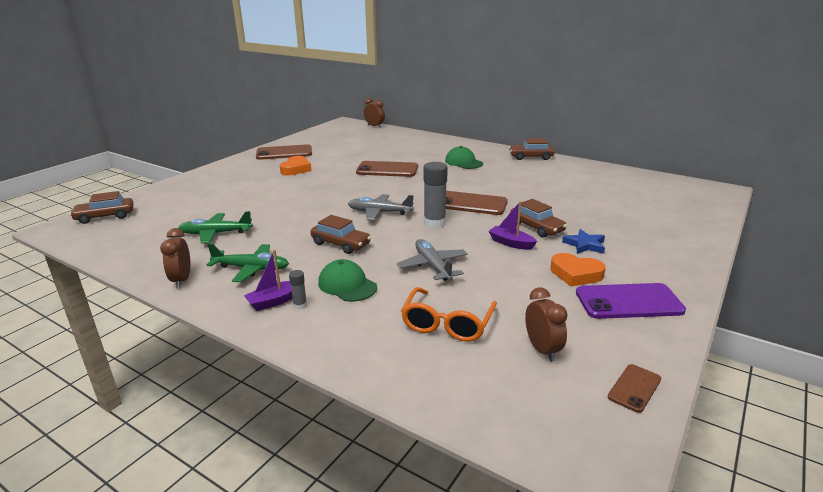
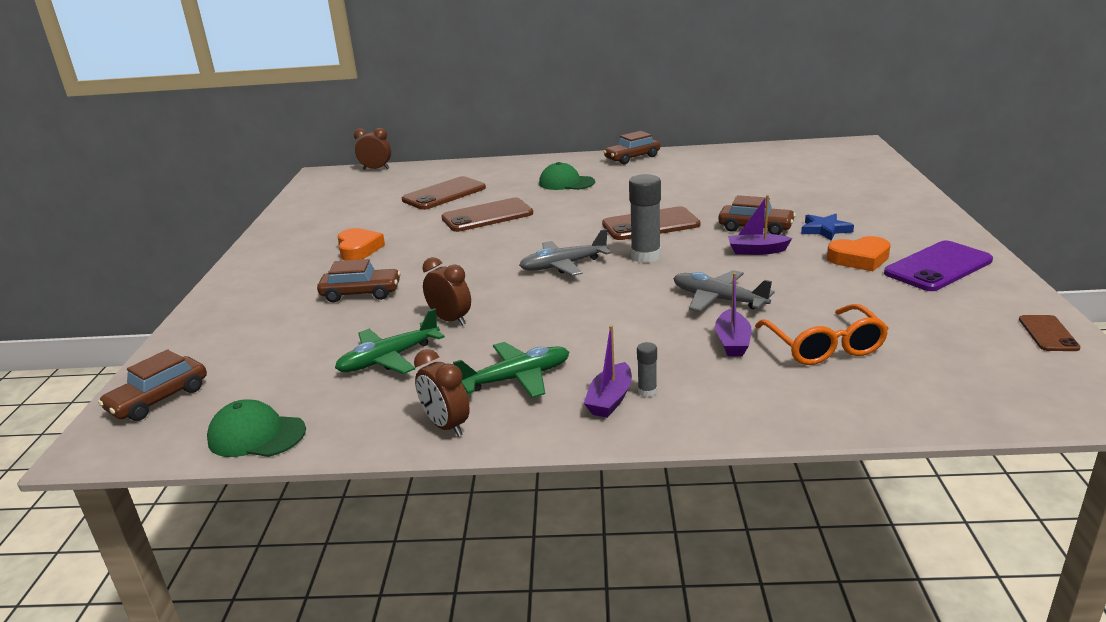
camera: 30 degrees left, 0 degrees up
(284, 153) = (302, 234): brown phone -> brown phone (444, 194)
(341, 244) = (578, 313): brown car -> brown car (361, 293)
(347, 285) = (662, 351): green cap -> green cap (256, 435)
(396, 296) = (732, 342): none -> purple boat
(542, 350) = (937, 334): brown clock -> brown clock (450, 320)

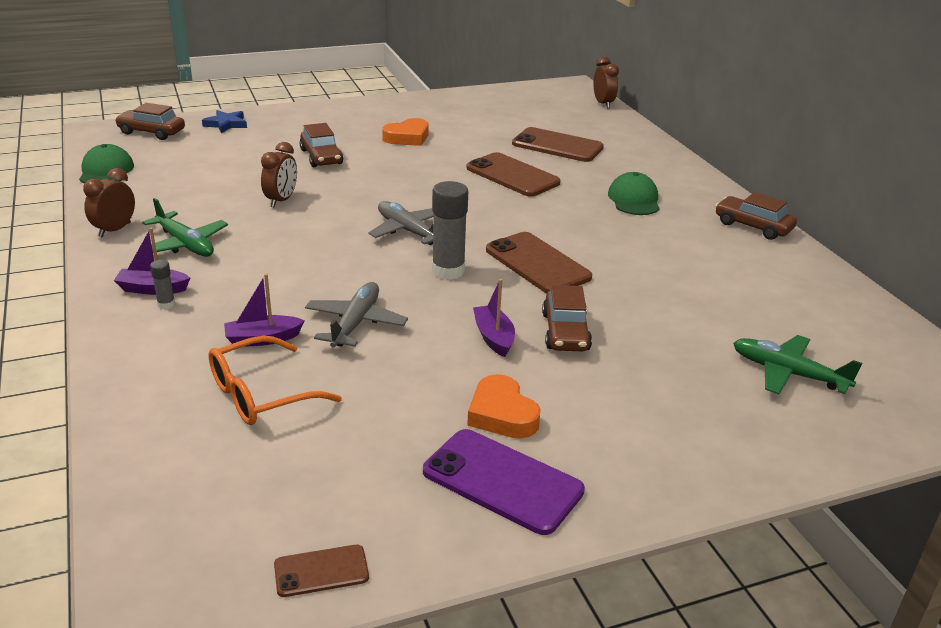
camera: 65 degrees right, 5 degrees up
(389, 358) = (212, 190): green plane -> green plane (788, 373)
(825, 230) = (586, 384): blue star -> blue star (226, 124)

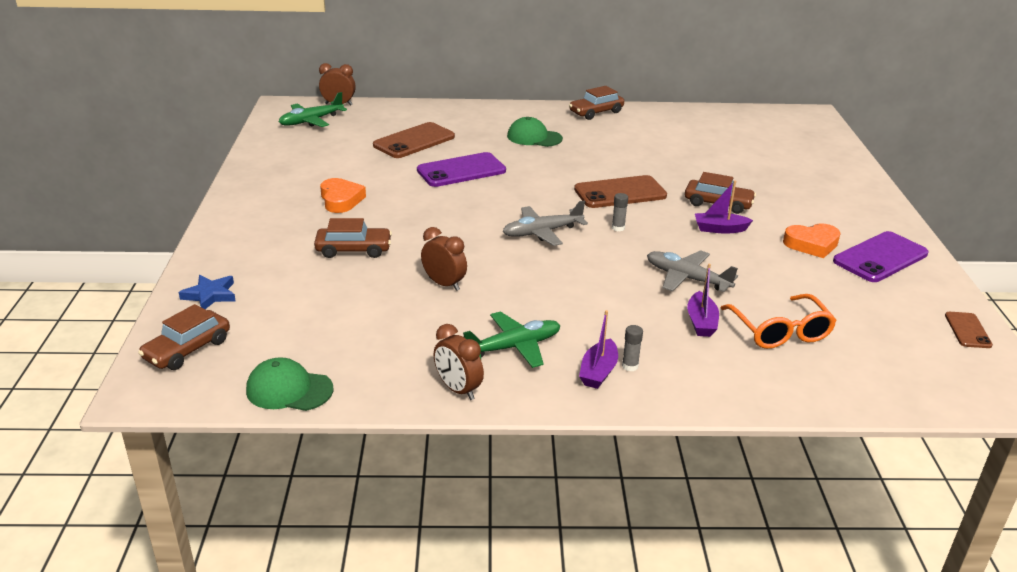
camera: 70 degrees left, 0 degrees up
(448, 271) = (618, 228): grey glue stick -> grey glue stick, size x0.48
(512, 175) = (461, 171): brown phone -> purple phone
(788, 373) = (777, 152): green plane -> green plane (311, 121)

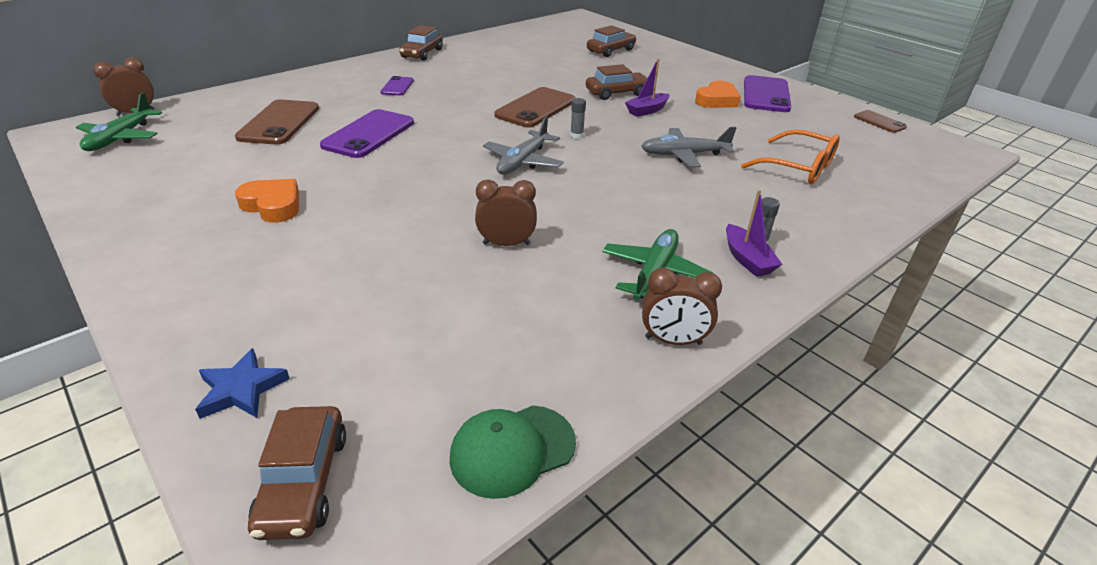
camera: 40 degrees left, 5 degrees up
(353, 250) = (361, 251): brown car -> brown car (611, 50)
(534, 137) = (397, 86): green cap -> purple phone
(701, 322) = (745, 183): purple boat -> none

